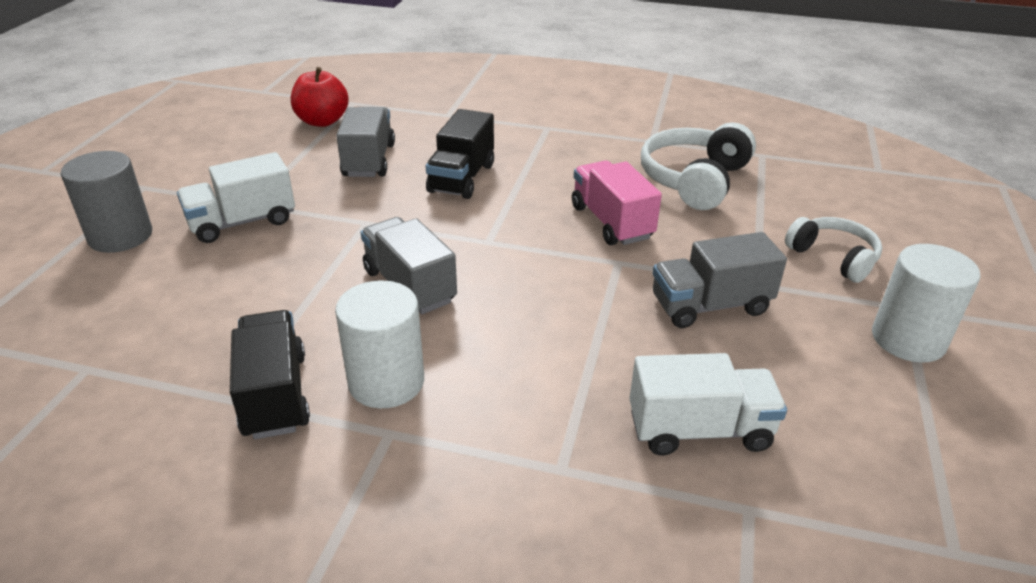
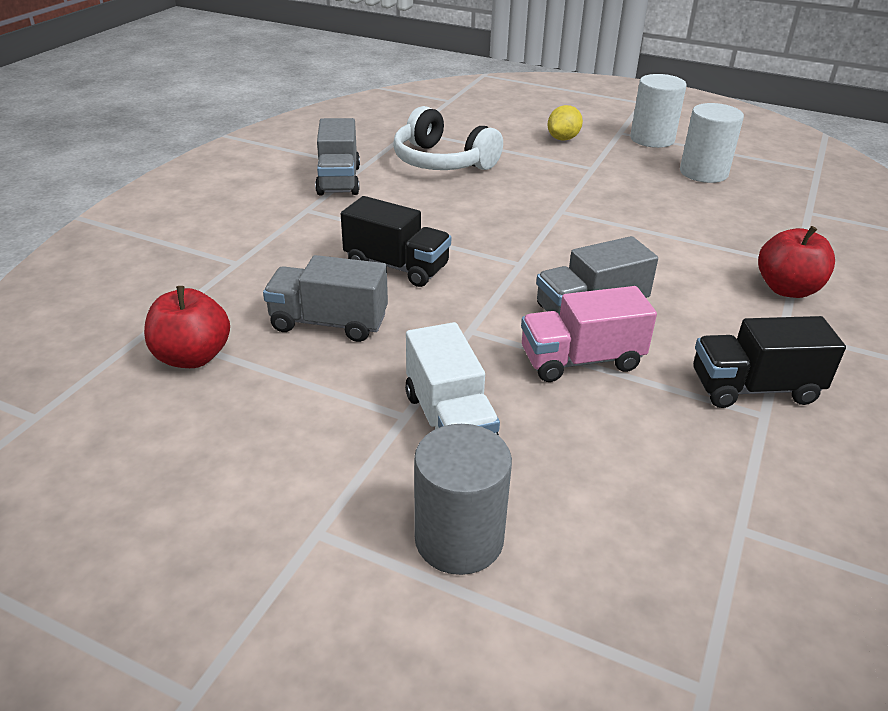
camera: 80 degrees left, 0 degrees up
(386, 382) = (725, 328): white cylinder -> white cylinder (703, 173)
(487, 448) = (787, 289): none -> red apple
(611, 222) = (500, 204): pink truck -> pink truck (581, 360)
(699, 430) = (748, 214): white truck -> none
(710, 306) = (619, 187): grey truck -> grey truck (339, 180)
(833, 257) = (563, 139): white headphones -> yellow lemon

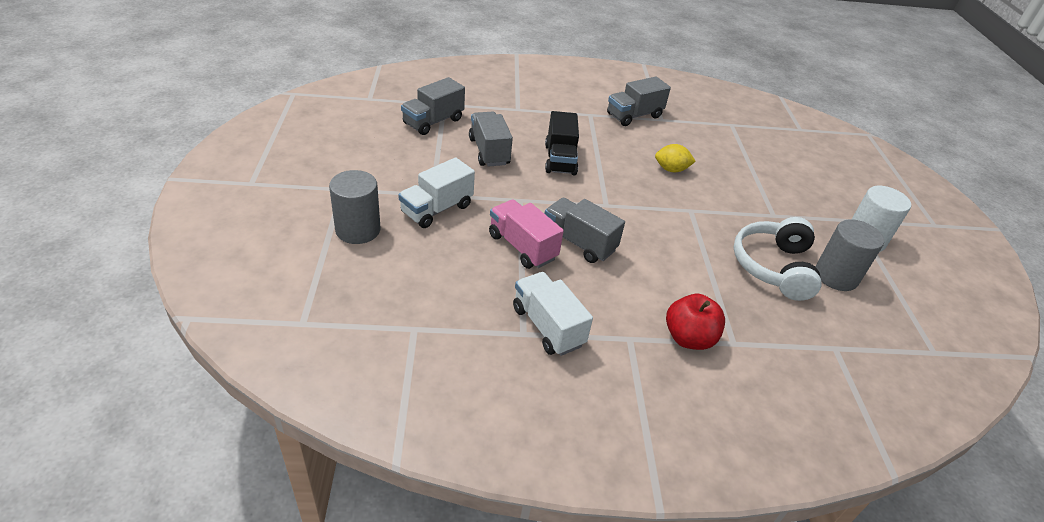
camera: 60 degrees right, 5 degrees up
(193, 357) = (433, 121): red apple -> grey truck
(442, 161) = (702, 147): white headphones -> white headphones (773, 267)
(563, 139) = (804, 193): yellow lemon -> yellow lemon (671, 169)
(703, 173) = (836, 276): white cylinder -> grey cylinder
(754, 388) = (547, 326): black truck -> white truck

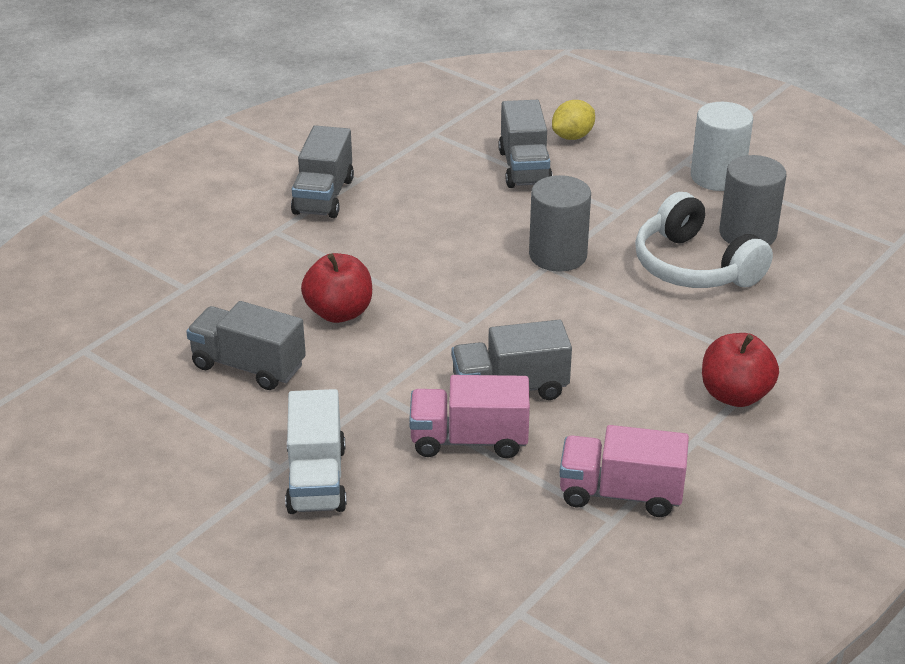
camera: 45 degrees left, 5 degrees down
(358, 230) = (278, 578): grey cylinder -> grey cylinder (558, 255)
(433, 121) = (115, 383): grey truck -> grey truck (524, 168)
(547, 326) = (620, 494): white truck -> pink truck
(560, 159) = (339, 312): black truck -> red apple
(671, 169) = (461, 234): yellow lemon -> yellow lemon (572, 136)

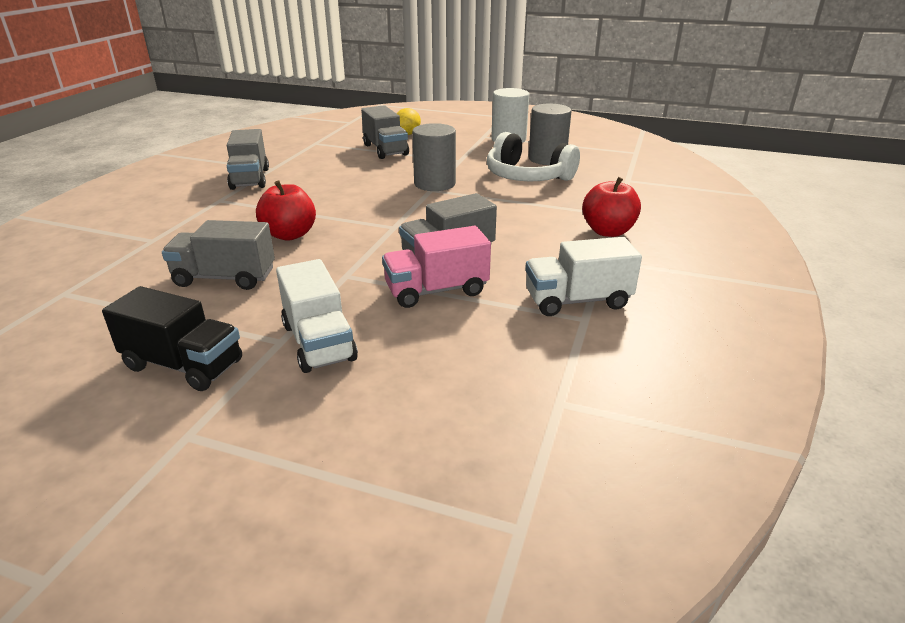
camera: 20 degrees left, 5 degrees down
(181, 474) = (184, 365): none -> black truck
(620, 494) = (577, 301): pink truck -> white truck

